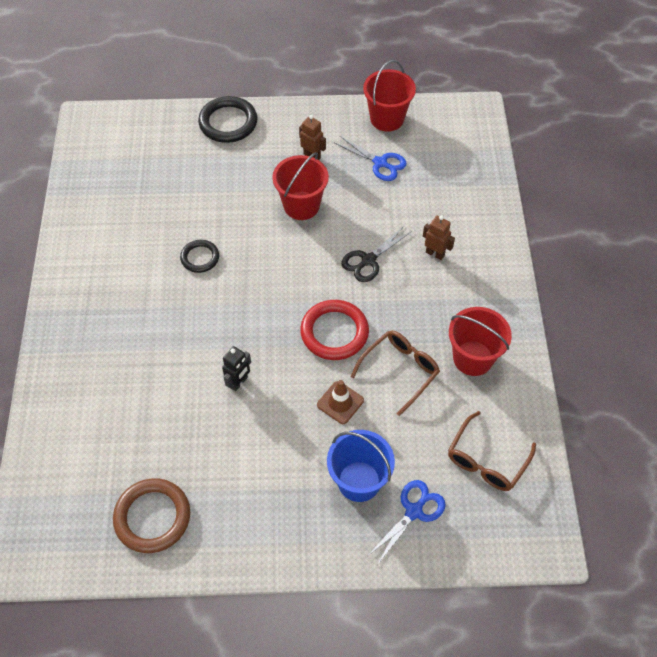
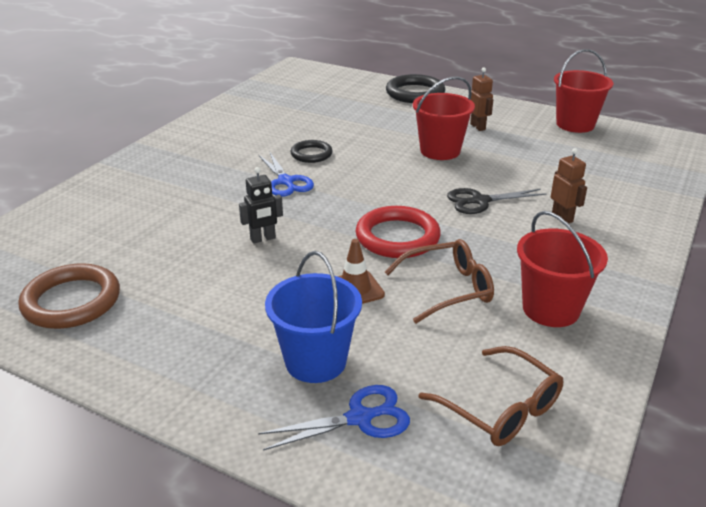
camera: 30 degrees right, 25 degrees down
(380, 163) = (546, 147): blue scissors -> blue scissors (286, 182)
(486, 460) = (501, 409): brown glasses -> brown glasses turned 105 degrees counterclockwise

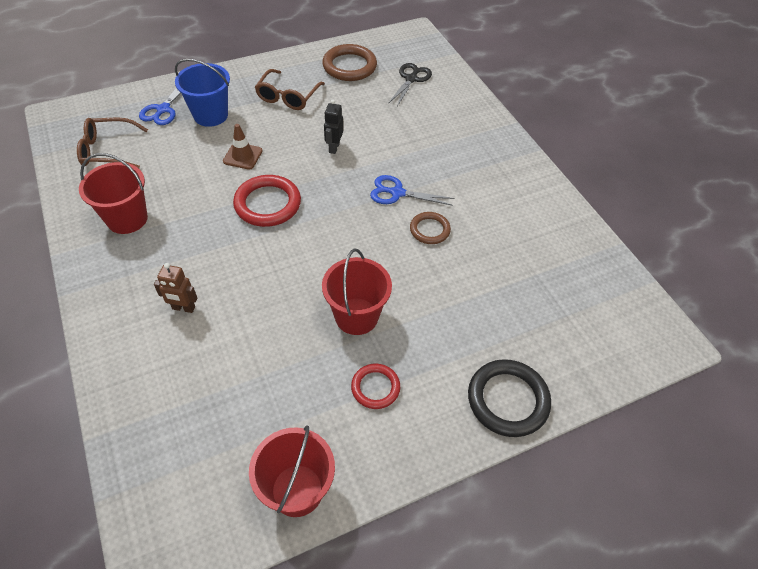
camera: 125 degrees right, 20 degrees up
(311, 154) = (429, 230): black ring -> brown ring
(448, 289) = (196, 191): brown glasses -> brown glasses (288, 97)
(478, 127) = (375, 387): brown robot -> red ring
(480, 201) = (257, 278): black scissors -> black scissors (411, 79)

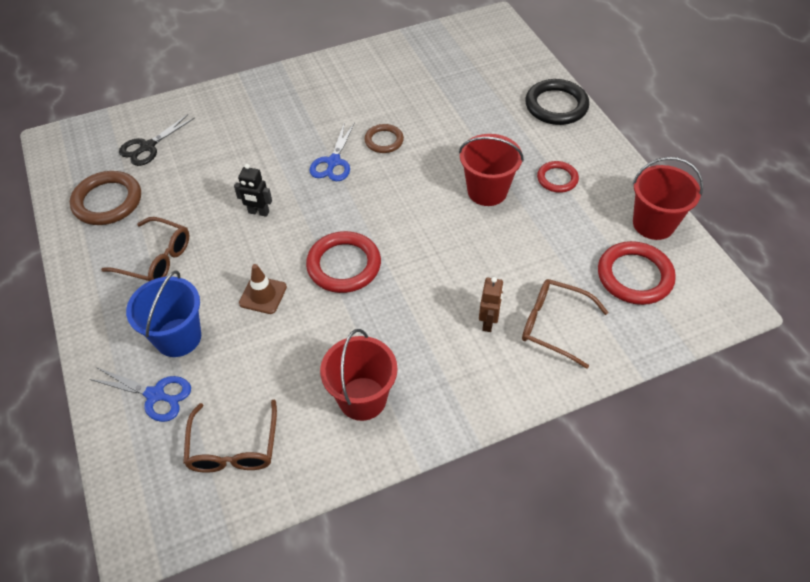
camera: 85 degrees left, 0 degrees up
(169, 363) = (553, 325): none -> brown glasses
(219, 453) = (634, 276): none -> red ring
(411, 79) = (148, 147): black scissors -> black scissors turned 75 degrees counterclockwise

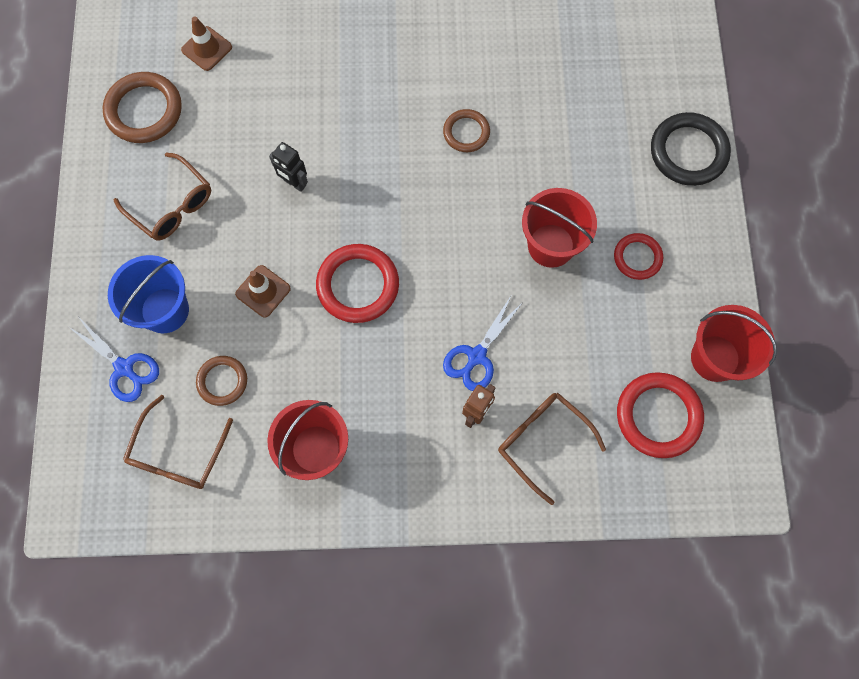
camera: 20 degrees right, 20 degrees up
(148, 147) = (207, 49): black scissors -> brown traffic cone
(253, 374) = (222, 381): none -> brown ring
(333, 162) = (398, 143): blue scissors -> blue scissors (476, 356)

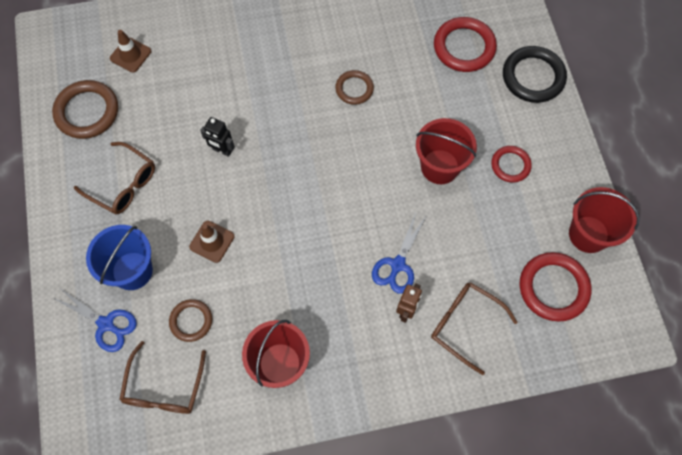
camera: 10 degrees left, 5 degrees down
(358, 285) = (289, 224): red ring -> red ring (464, 47)

